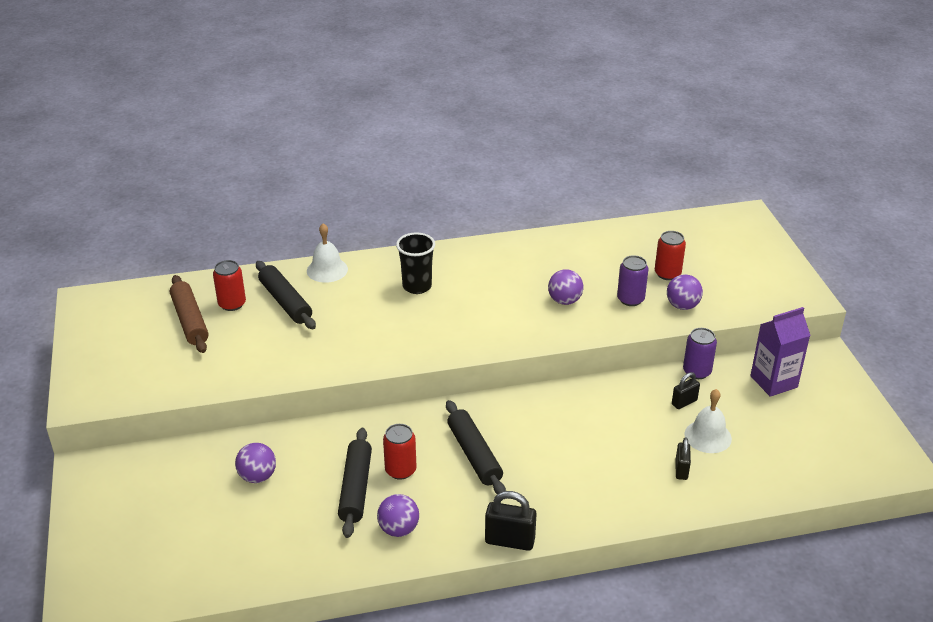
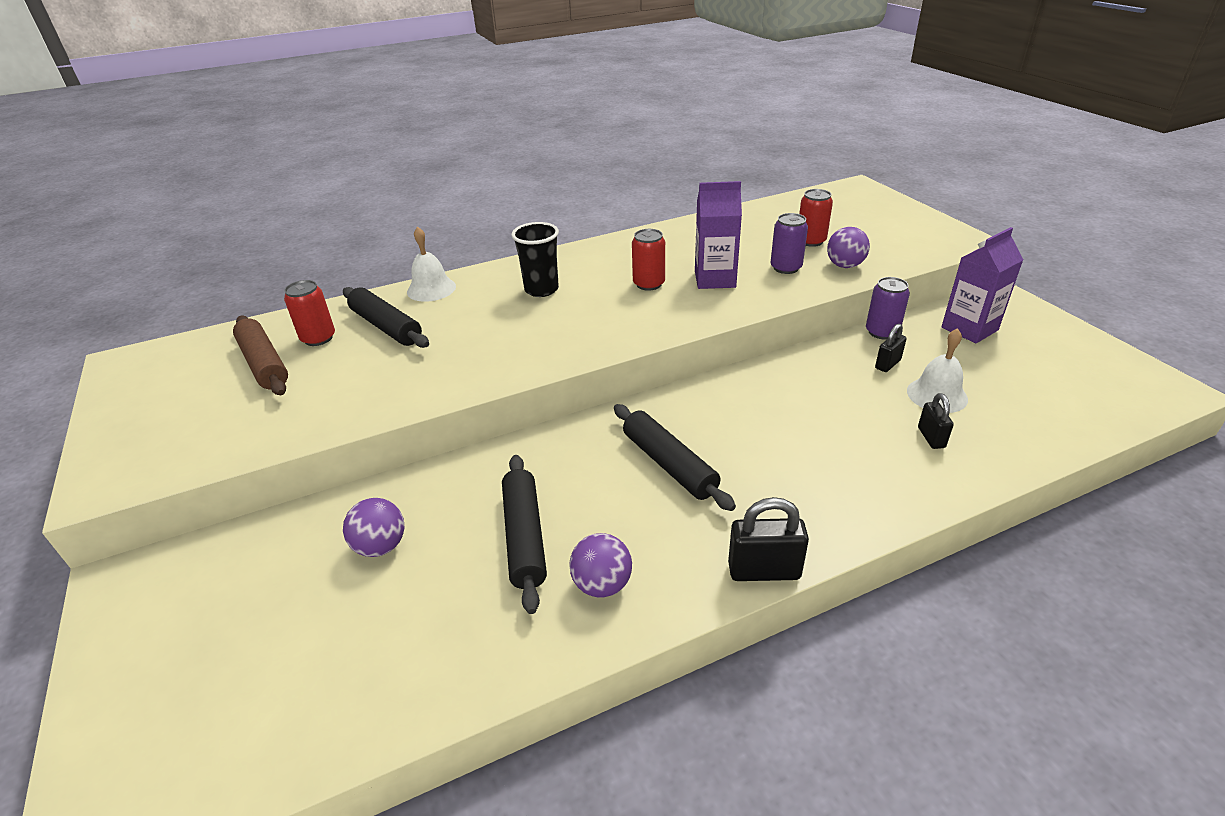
camera: 10 degrees left, 0 degrees up
(400, 470) = (579, 501): red can -> red can (649, 284)
(564, 301) = (715, 279): purple ball -> purple carton

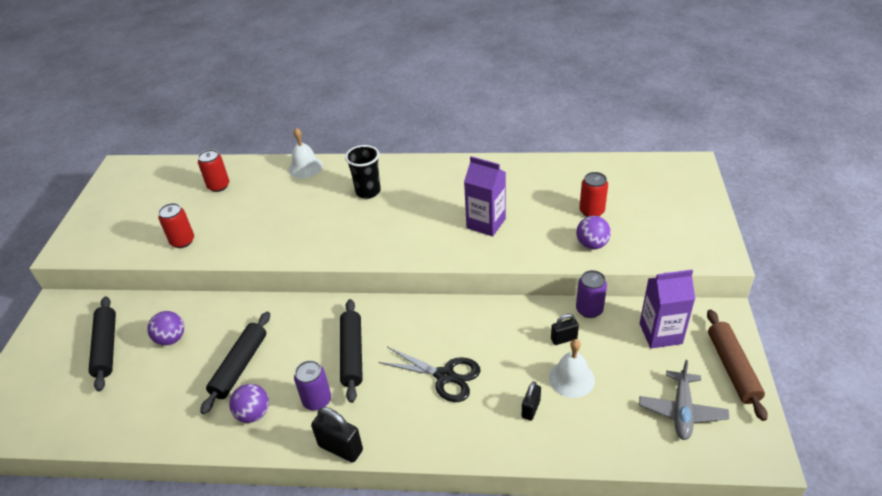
camera: 30 degrees right, 5 degrees up
(264, 364) = (180, 195): brown rolling pin -> brown rolling pin (732, 368)
(386, 326) = (259, 190): black rolling pin -> black rolling pin (106, 347)
(649, 284) = (438, 211): red can -> red can (182, 241)
(786, 268) = (546, 231): purple can -> purple can (317, 400)
(805, 443) = (445, 376): none -> black scissors
(1066, 383) = (681, 411): none -> grey plane

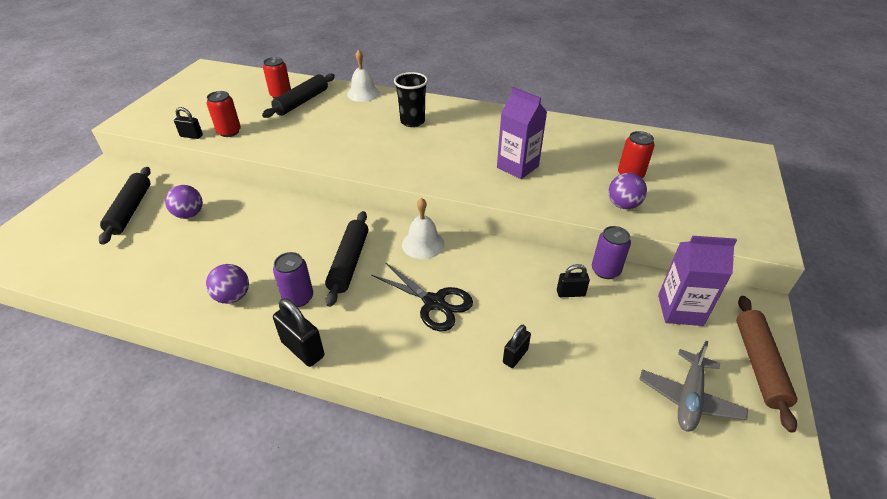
camera: 10 degrees right, 0 degrees up
(144, 254) = (191, 136): none -> black padlock
(240, 366) = (239, 251): black rolling pin -> black rolling pin (302, 102)
(571, 378) = (569, 334): white bell -> white bell (423, 244)

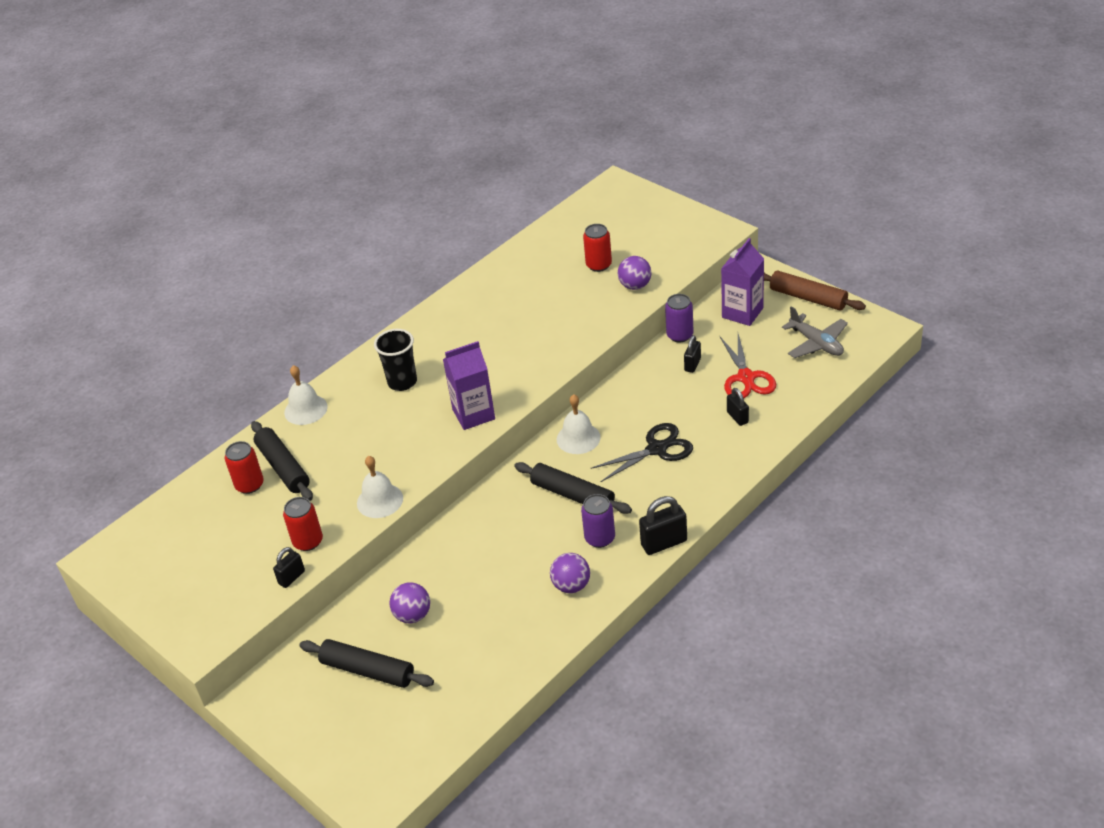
camera: 60 degrees left, 0 degrees up
(278, 149) = (380, 500): none -> white bell
(517, 167) = (539, 330): purple carton -> purple carton (473, 414)
(581, 344) = (746, 378): none -> red scissors

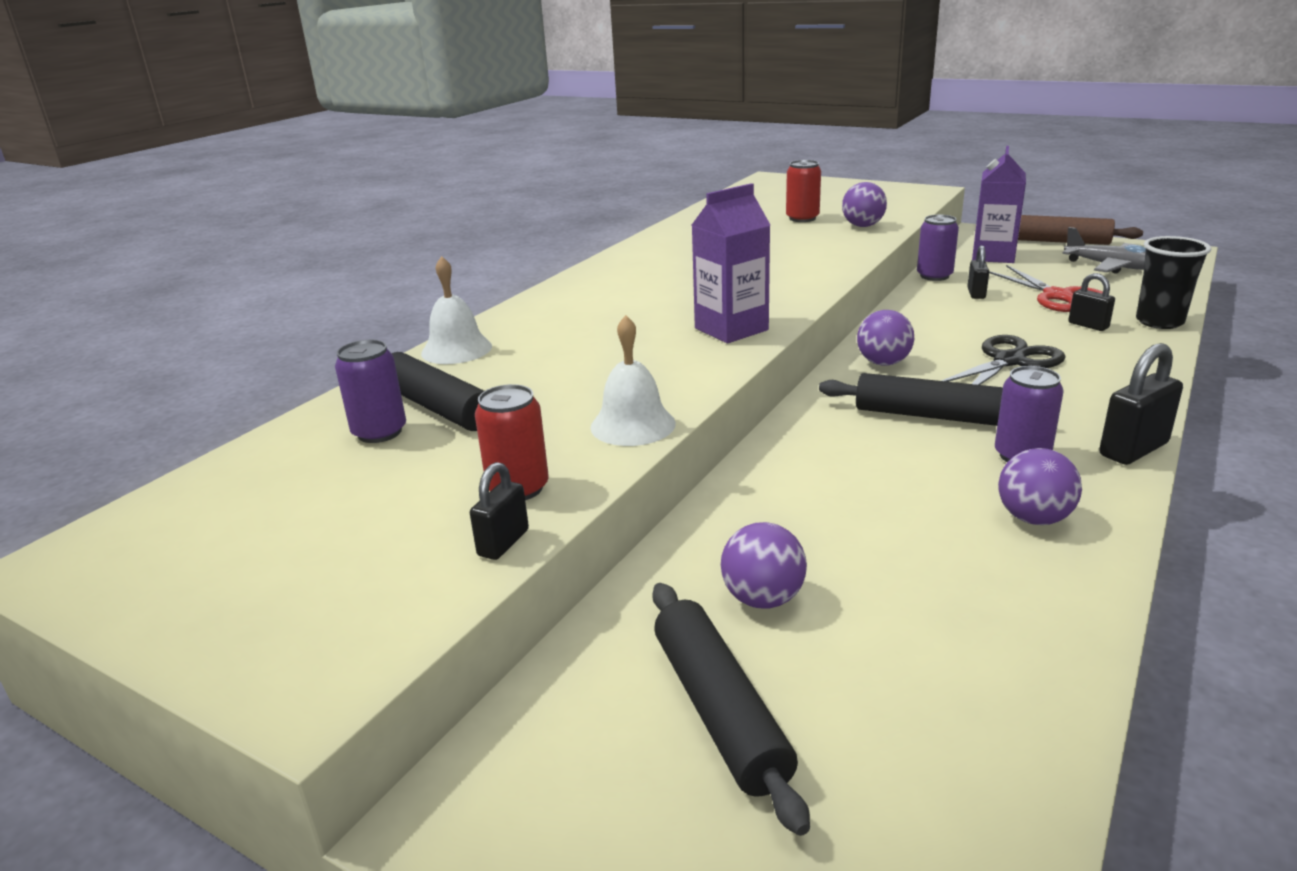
camera: 15 degrees left, 15 degrees down
(249, 485) = (379, 432): red can -> purple can
(367, 670) = (719, 710): black rolling pin -> black rolling pin turned 60 degrees clockwise
(402, 382) = (600, 314): black cup -> black cup (1159, 322)
(578, 438) = (883, 363): white bell -> purple ball

